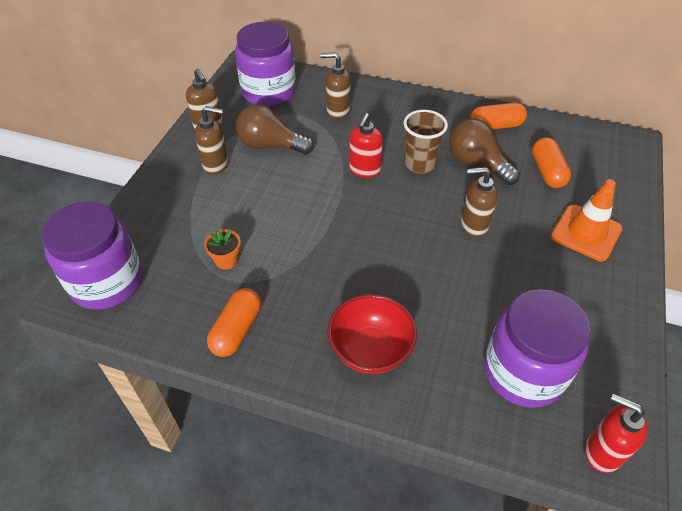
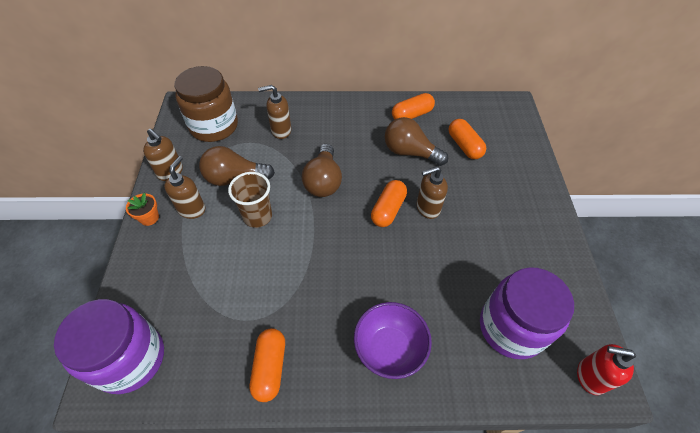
camera: 20 degrees left, 5 degrees up
(216, 165) = (192, 209): brown soap dispenser -> brown soap dispenser turned 60 degrees counterclockwise
(226, 260) = (236, 301): orange flower pot -> orange flower pot (149, 218)
(268, 92) = (214, 126): purple jar -> brown jar
(364, 170) = (323, 181): red soap dispenser -> brown light bulb
(370, 351) = (389, 349): red bowl -> purple bowl
(420, 164) = (366, 164): brown cup -> brown cup (257, 216)
(426, 215) = (388, 209): none -> orange capsule
(586, 233) = (511, 191): orange traffic cone -> none

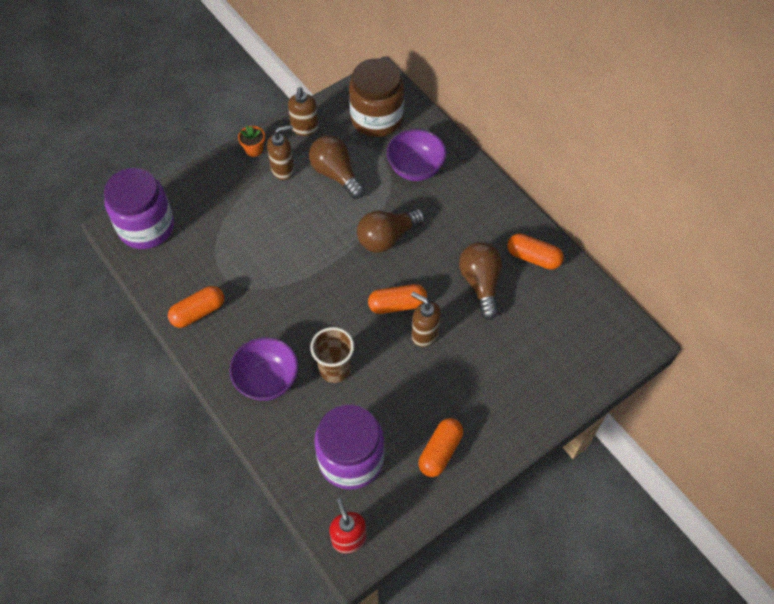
camera: 55 degrees right, 5 degrees up
(257, 216) = (312, 217): brown cup -> brown cup (335, 369)
(281, 131) = (415, 169): brown soap dispenser -> purple bowl
(464, 146) = (531, 325): orange capsule -> orange capsule (440, 451)

